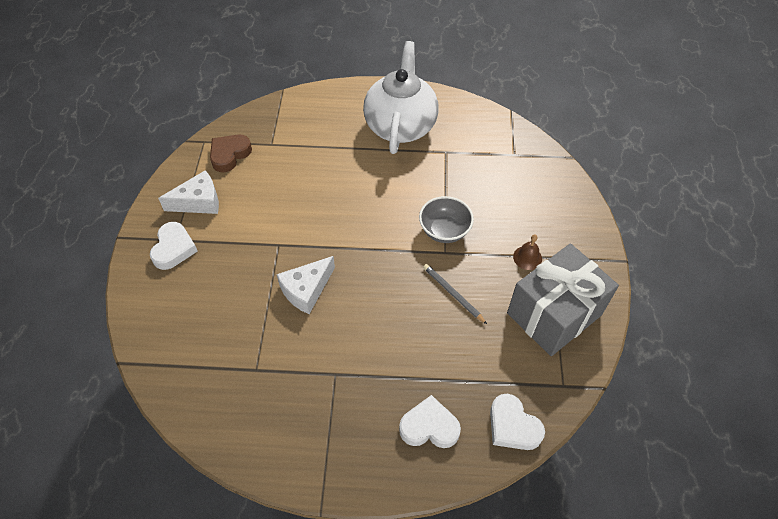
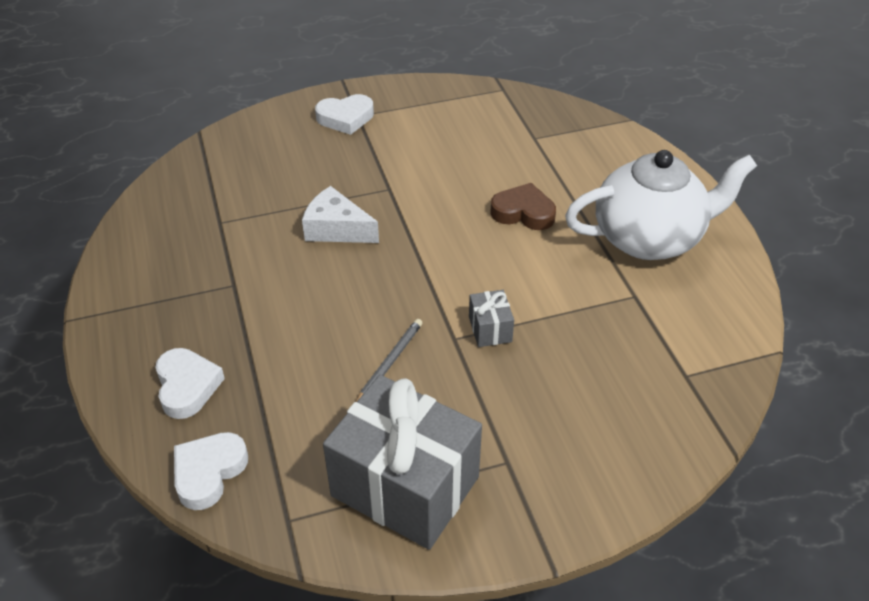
camera: 70 degrees right, 10 degrees down
(199, 202) = (416, 114): white cheese -> none
(229, 155) = (496, 113): brown heart -> brown heart (523, 212)
(444, 231) = (490, 329): grey bowl -> grey gift
(527, 257) = (492, 433): brown bell -> none

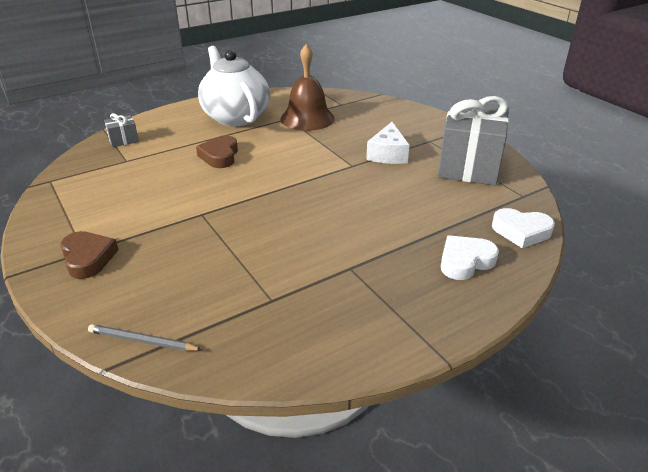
camera: 105 degrees left, 10 degrees down
(336, 229) = (261, 230): white cheese -> white cheese (388, 154)
(345, 118) = (88, 258): white heart -> brown heart
(389, 363) = (386, 184): grey pencil -> grey pencil (142, 341)
(490, 329) = (338, 155): grey gift -> grey gift (123, 140)
(630, 319) = (307, 118): none -> brown bell

